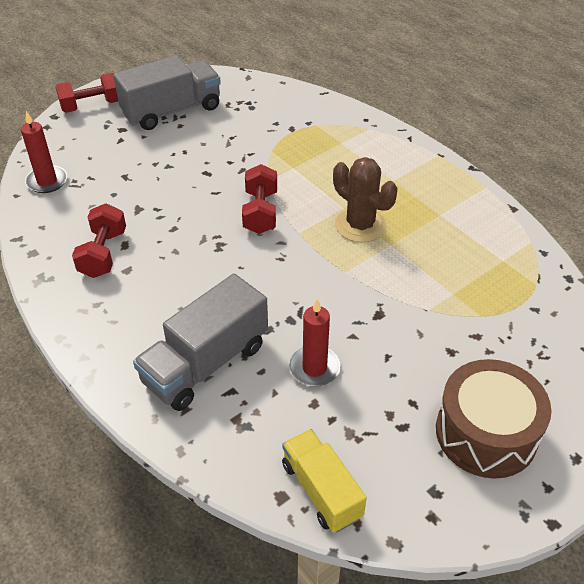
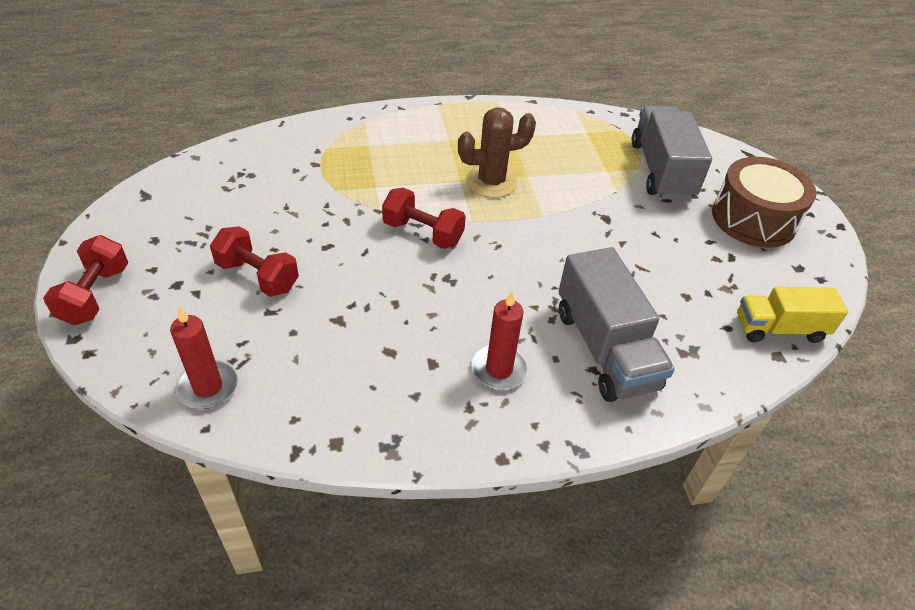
camera: 65 degrees left, 0 degrees up
(103, 254) = (391, 375): red dumbbell -> red dumbbell (258, 276)
(172, 111) = (189, 232): grey truck -> grey truck (661, 171)
(314, 368) = (647, 279): red candle -> red candle (499, 369)

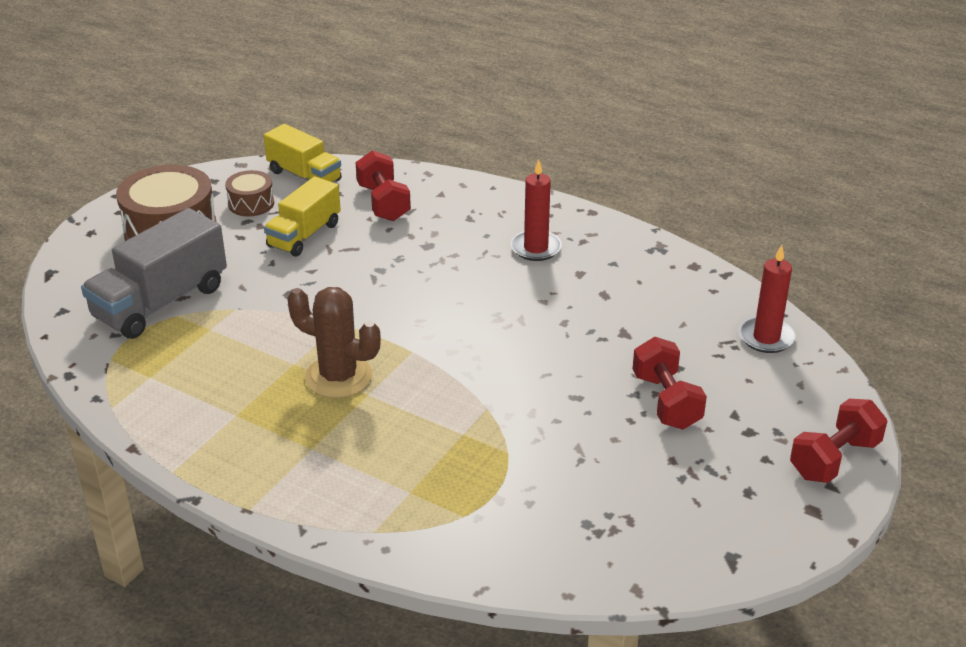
camera: 135 degrees left, 10 degrees down
(423, 233) = (472, 363): red dumbbell -> red dumbbell (383, 203)
(605, 349) = (443, 223): grey truck -> none
(676, 269) = (304, 235): none -> yellow truck
(758, 274) = (251, 203): none -> brown drum

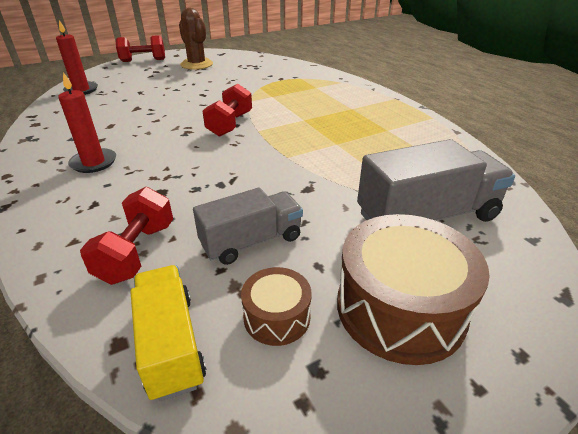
camera: 150 degrees left, 0 degrees up
(304, 235) = (251, 241): yellow truck -> grey truck
(338, 377) = (313, 130): brown cactus -> brown cactus (197, 64)
(666, 401) = (168, 84): red dumbbell -> red dumbbell (230, 124)

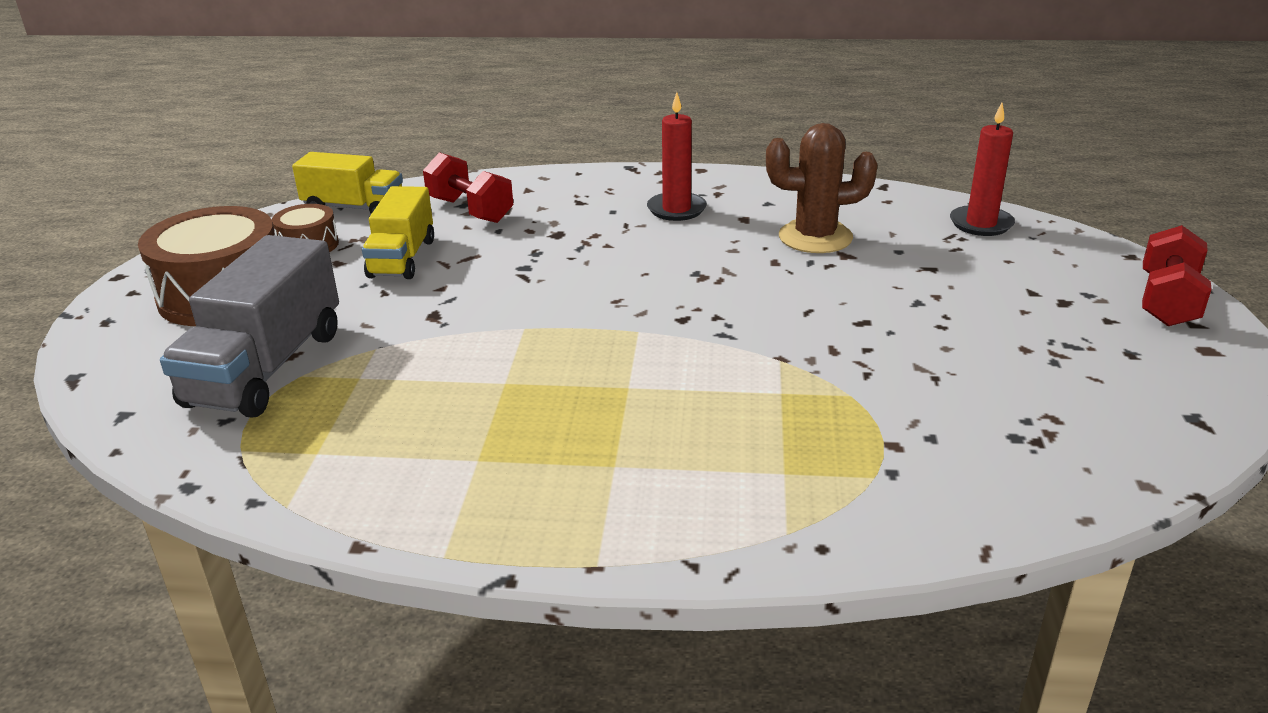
camera: 125 degrees right, 5 degrees down
(197, 64) = (1094, 359): brown cactus -> brown cactus (815, 237)
(230, 124) = (689, 314): red dumbbell -> none
(251, 241) = (402, 258): grey truck -> yellow truck

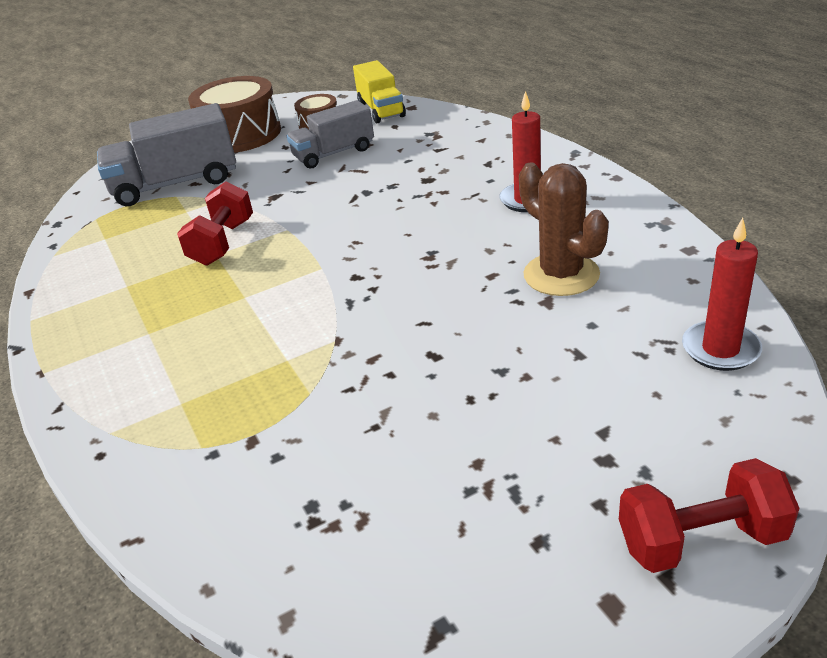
camera: 60 degrees right, 5 degrees up
(402, 258) = (334, 153): yellow truck -> grey truck
(470, 210) = (424, 139): red dumbbell -> red dumbbell (222, 243)

